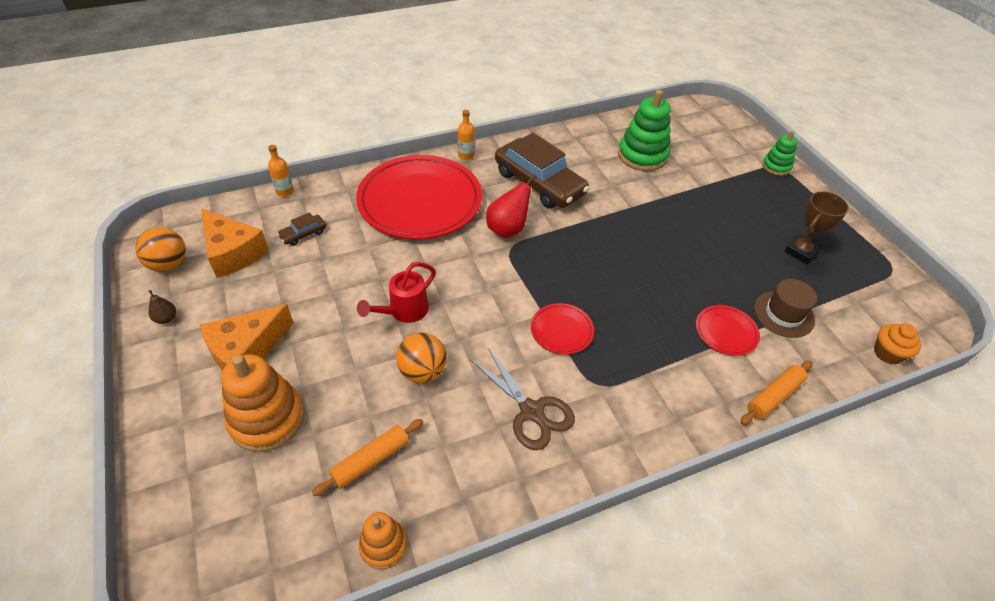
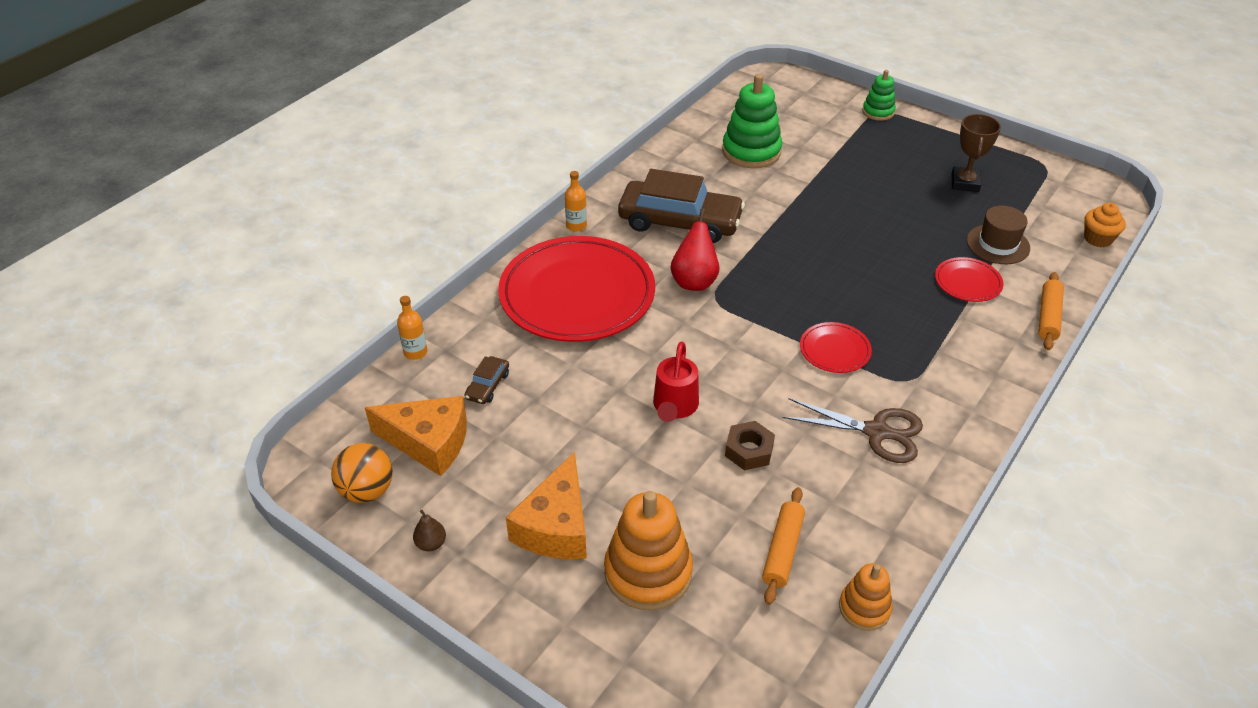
camera: 30 degrees left, 5 degrees down
(423, 371) = (749, 450): orange ball -> brown nut

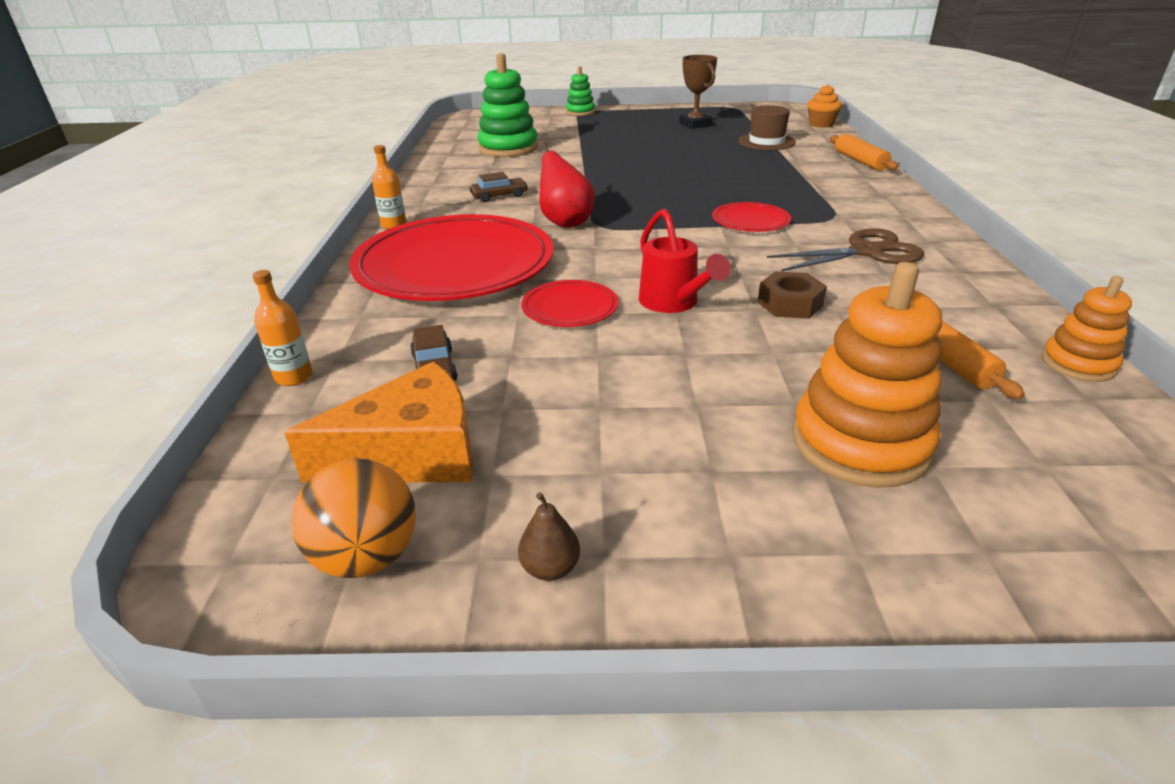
camera: 35 degrees left, 10 degrees down
(556, 526) = (695, 455): orange cheese -> none
(680, 222) = (499, 196): brown car -> brown car, size x0.42
(968, 282) = (780, 162): red plate -> red plate (570, 308)

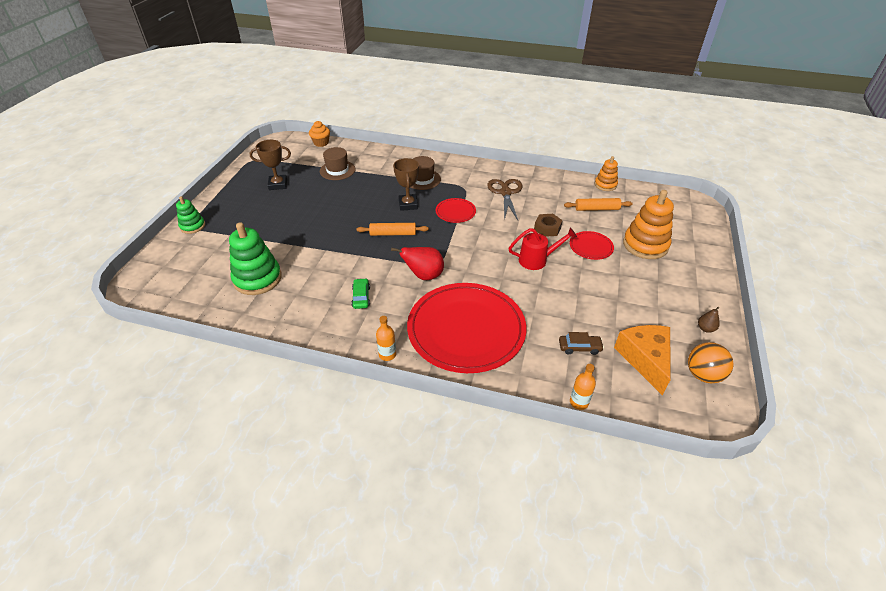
camera: 75 degrees left, 10 degrees up
(499, 196) = (361, 297): brown car -> green car
(570, 308) = (532, 293): red plate -> red plate (591, 247)
(732, 189) = (408, 204): none -> brown trophy
(815, 188) = (422, 179): none -> brown hat
(860, 161) = (392, 153): orange rolling pin -> orange rolling pin (393, 233)

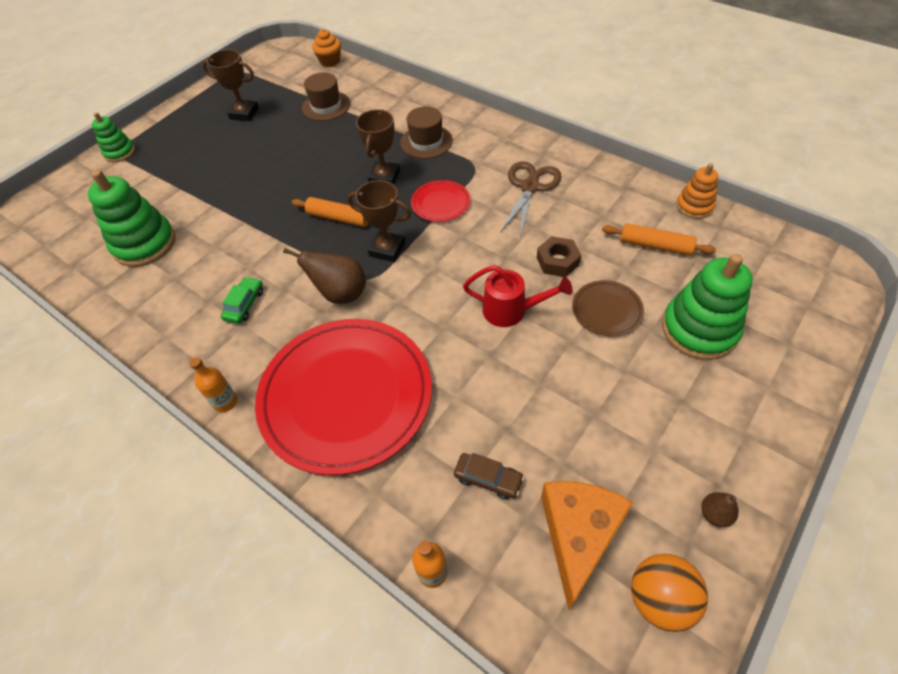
camera: 25 degrees right, 10 degrees up
(424, 276) = (340, 294): red pear -> brown pear
(438, 244) = (387, 249): none -> brown trophy
(591, 247) = (607, 310): red plate -> brown plate
(645, 245) = (699, 329): orange stacking toy -> green stacking toy

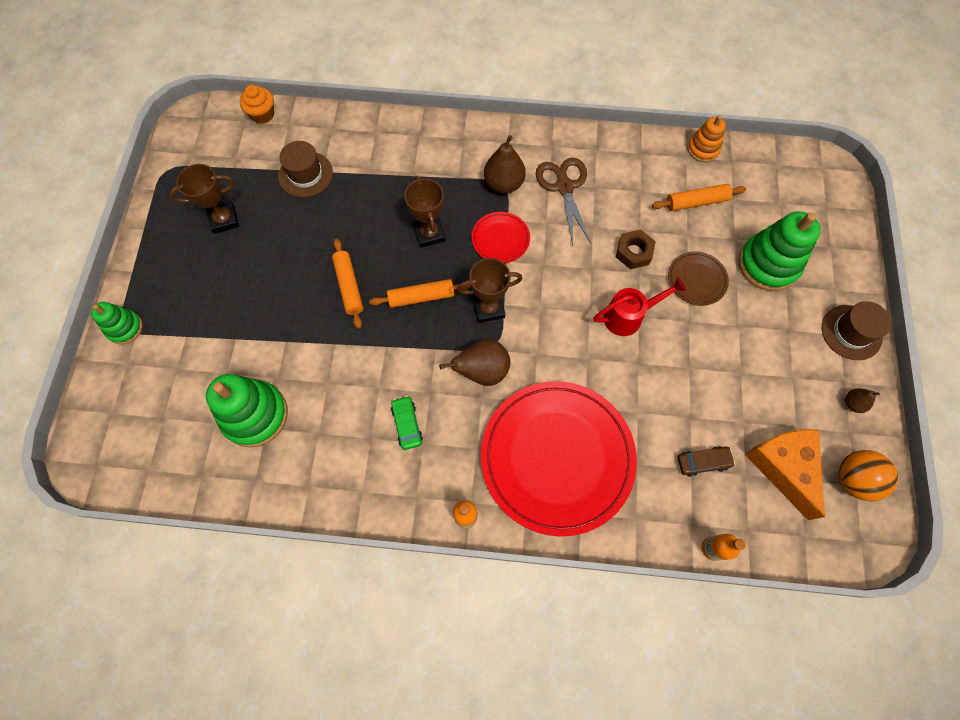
camera: 35 degrees left, 15 degrees up
(290, 188) = (349, 286): none -> orange rolling pin
(426, 142) = (438, 176): brown hat -> brown hat (851, 332)
(477, 166) = (504, 184): none -> brown pear

